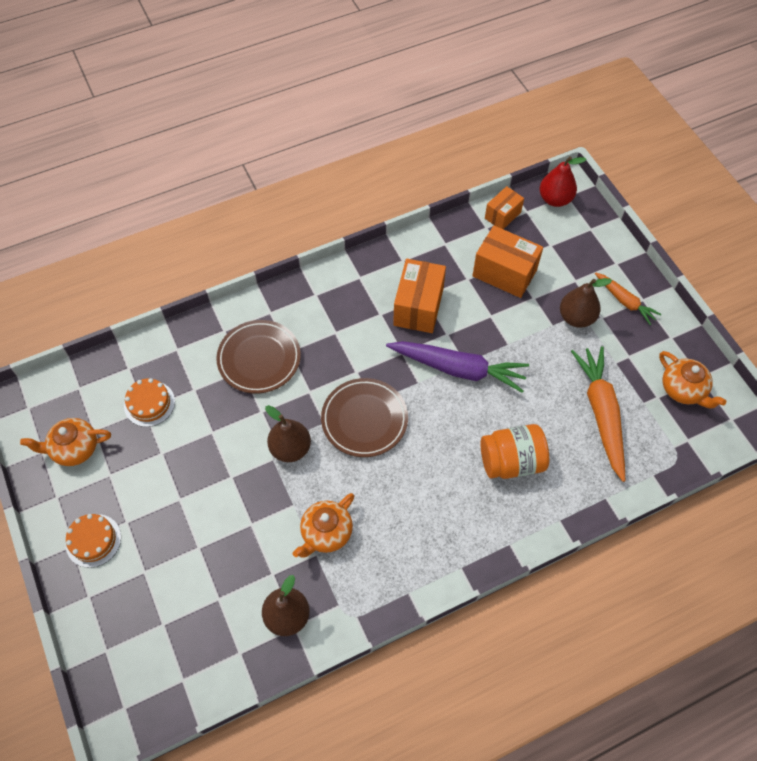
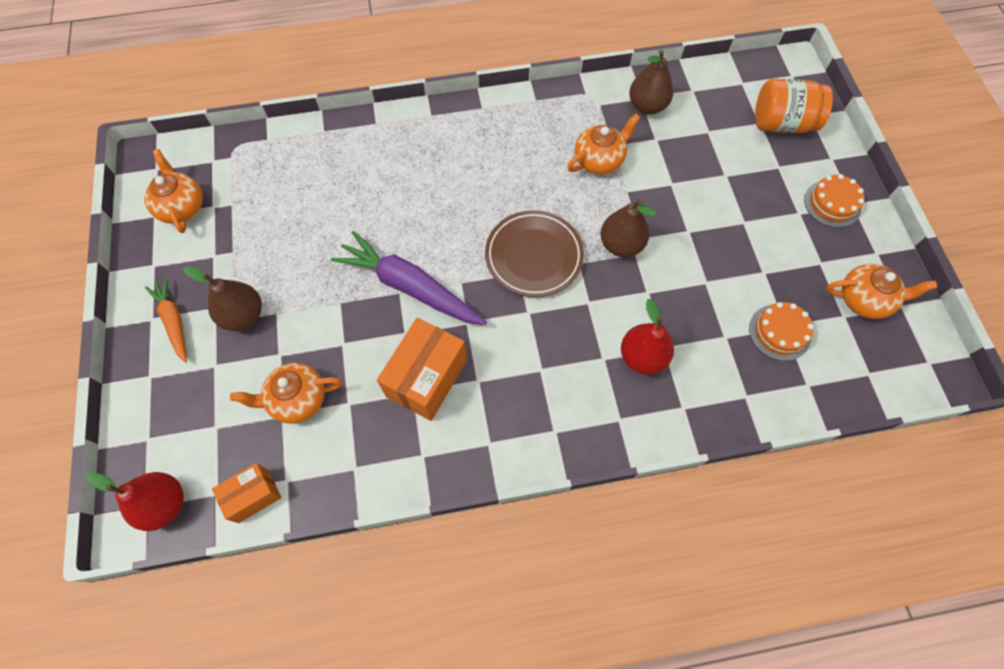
camera: 165 degrees left, 5 degrees up
(259, 359) = (642, 357): brown plate -> red pear
(504, 273) = (297, 399): orange box -> orange teapot
(511, 461) = (396, 181): orange jar -> orange jar (782, 123)
(601, 414) = (281, 203): orange carrot -> none

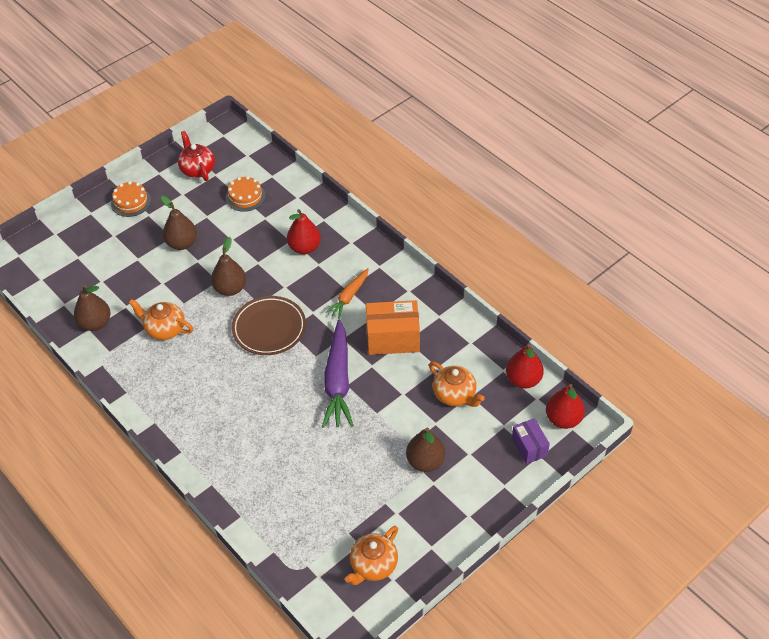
camera: 120 degrees left, 15 degrees down
(166, 436) = (529, 447): none -> purple box
(174, 322) = (460, 499): orange carrot -> orange carrot (349, 296)
(253, 496) = (523, 380): orange box -> red pear
(727, 227) = (182, 243): none -> brown pear
(782, 123) = (71, 246): orange jar -> none
(864, 300) = (197, 169): orange teapot -> red teapot

